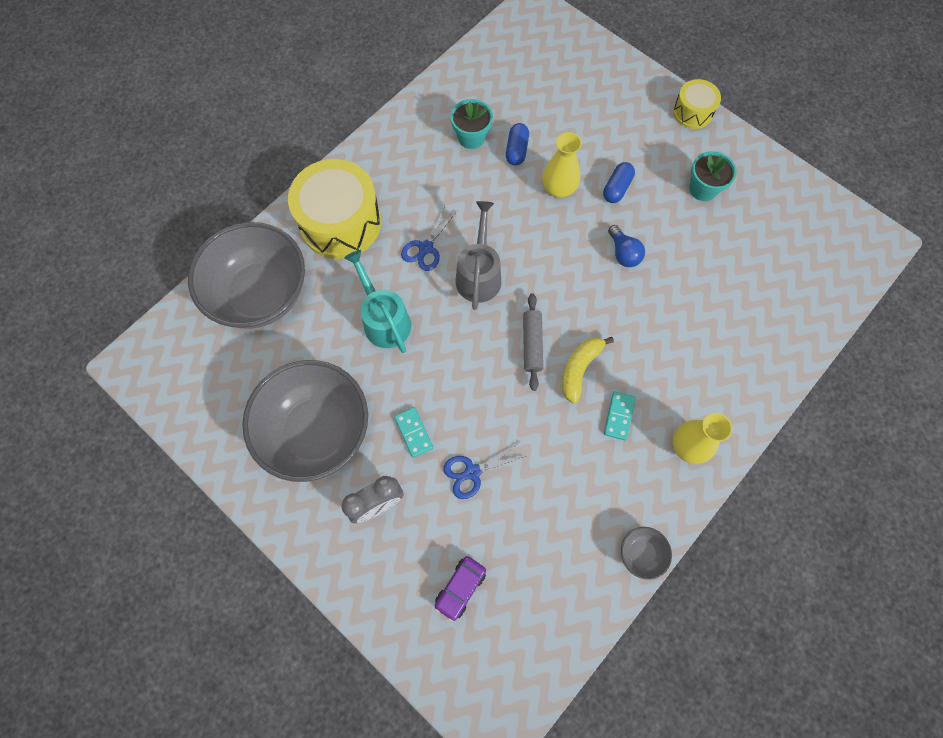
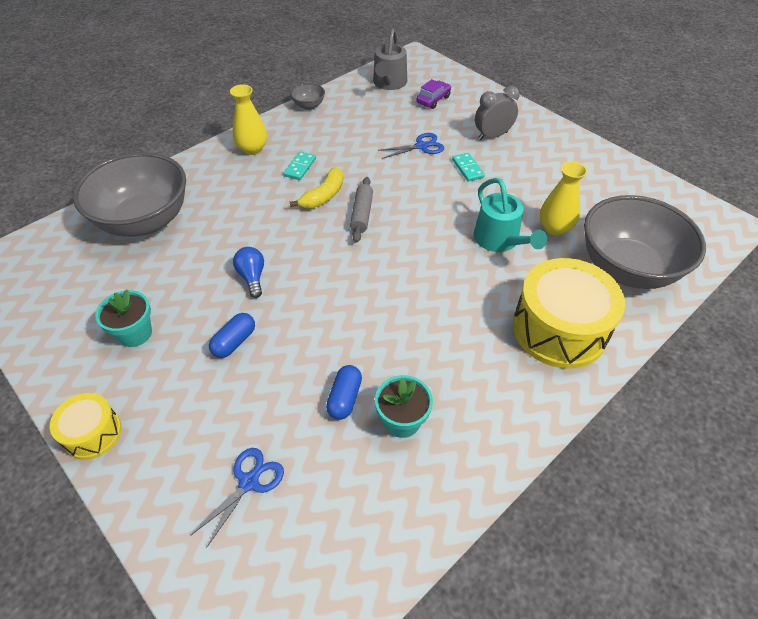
camera: 175 degrees left, 20 degrees down
(317, 431) = (547, 174): grey bowl -> grey bowl (144, 221)
(426, 248) = (460, 297): blue scissors -> blue scissors (249, 482)
(479, 274) = (405, 270): grey watering can -> grey watering can (389, 83)
(558, 189) = (303, 346): yellow vase -> yellow vase (554, 228)

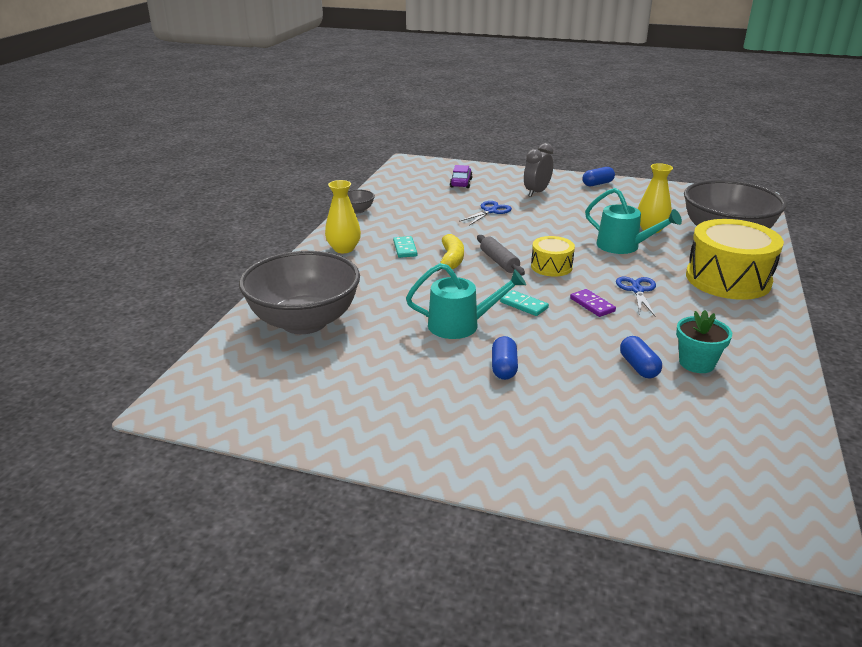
camera: 30 degrees left, 20 degrees down
(92, 433) = (461, 470): yellow drum -> yellow drum (551, 266)
(135, 333) = (405, 394): turquoise flower pot -> none
(249, 482) = (637, 441): blue scissors -> blue scissors (637, 290)
(252, 277) = (461, 325): blue light bulb -> turquoise watering can
(386, 303) = (592, 305): none -> purple domino
(389, 83) = (410, 182): grey watering can -> none
(468, 168) = (544, 214): turquoise domino -> turquoise domino (524, 305)
(568, 144) = (597, 184): none -> blue capsule

